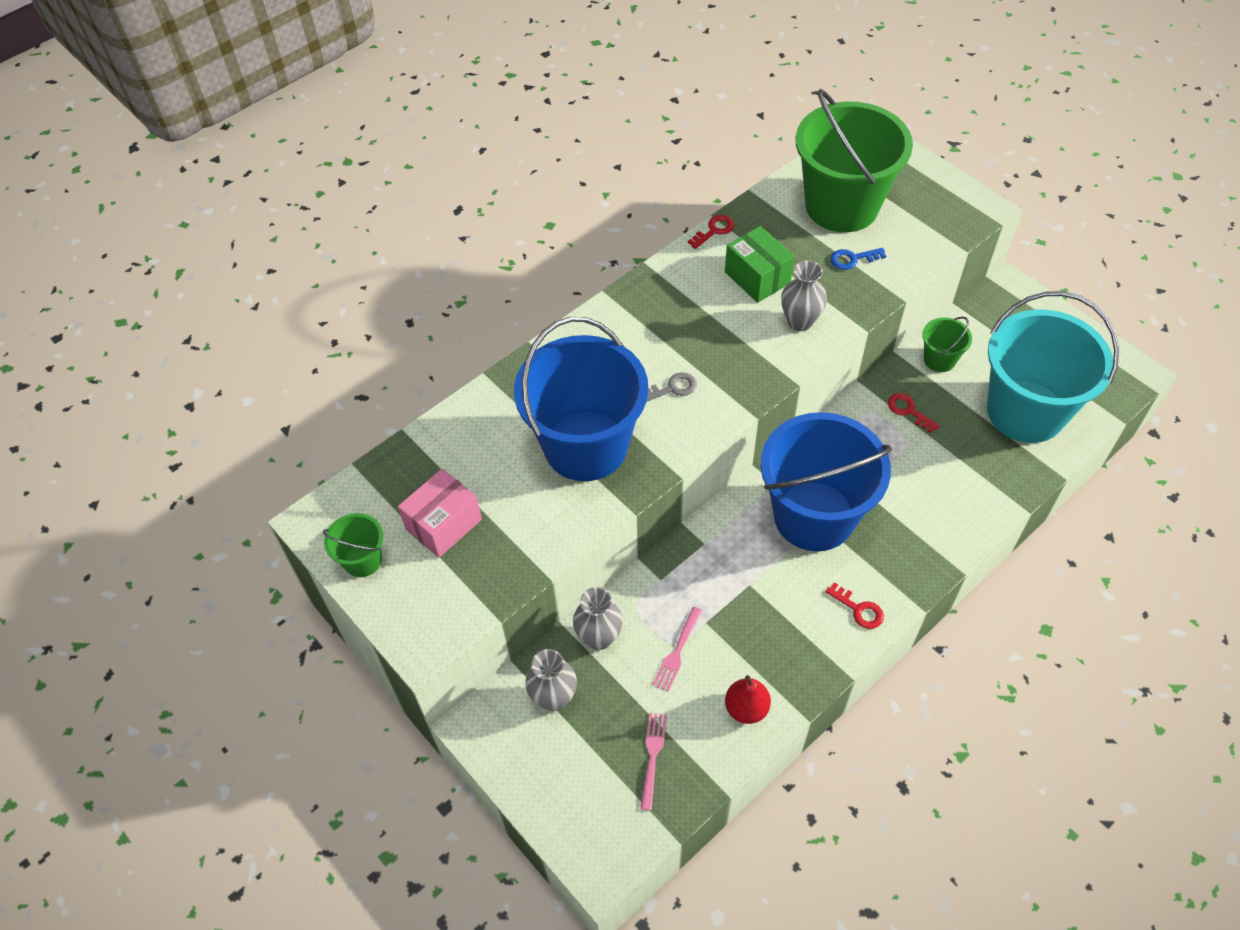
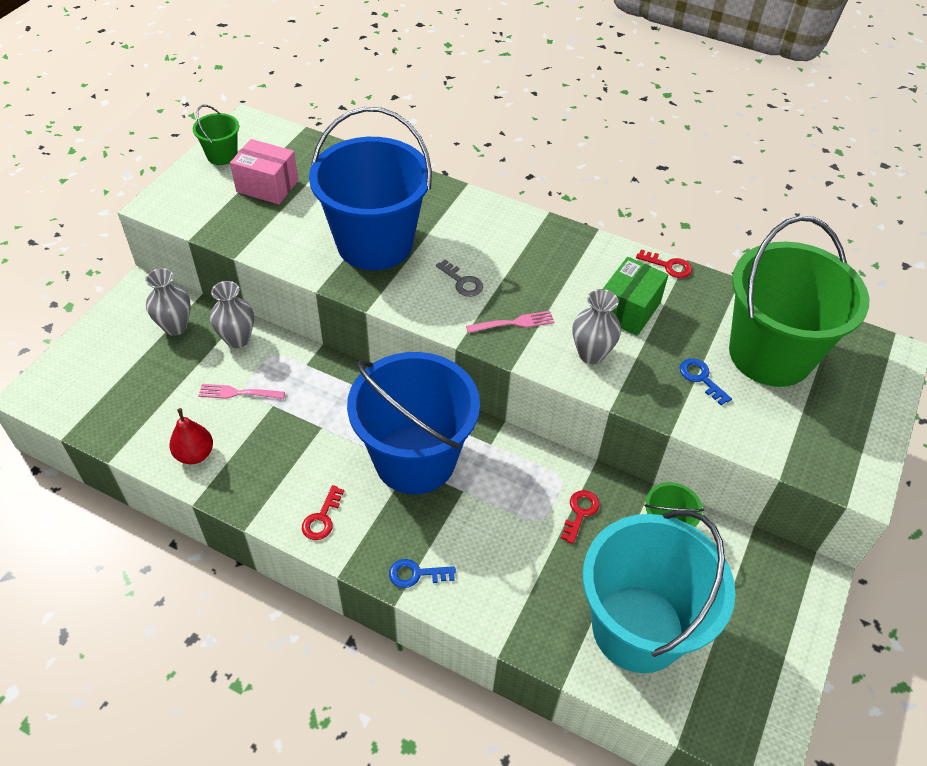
camera: 65 degrees right, 5 degrees down
(653, 757) = (135, 401): pink fork -> pink fork (513, 323)
(938, 549) = (416, 574): none -> blue key

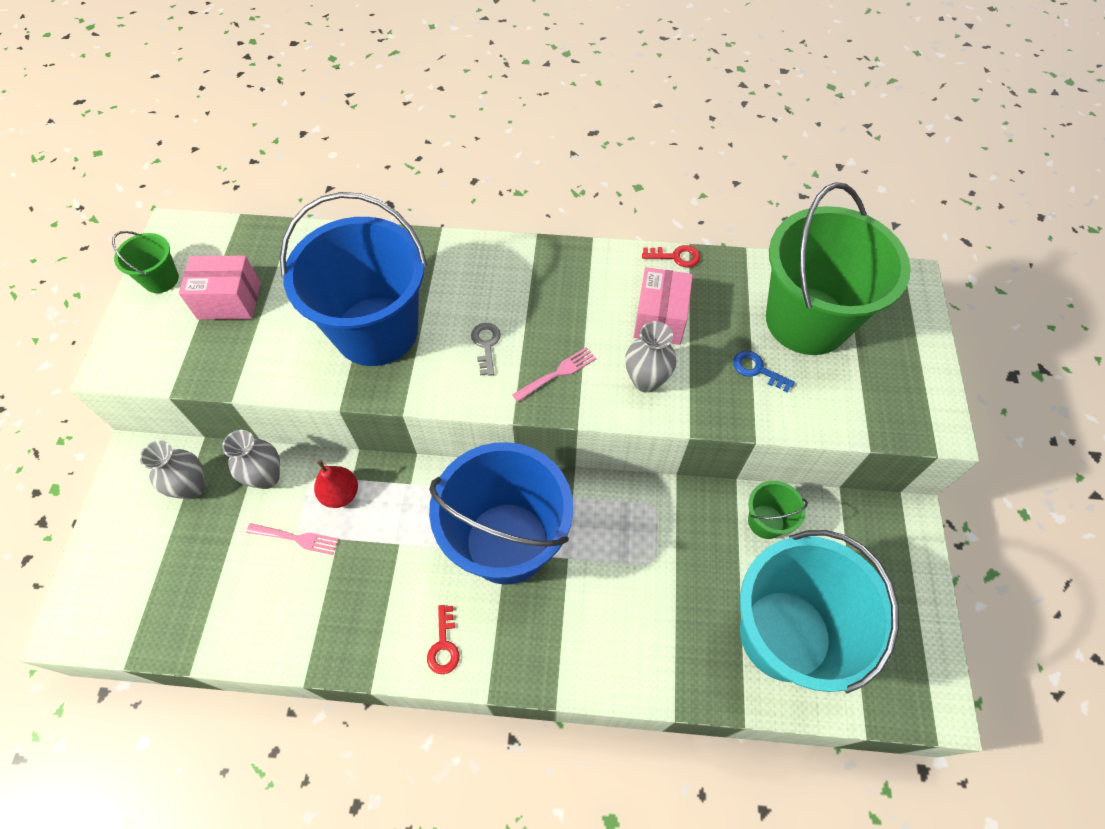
camera: 20 degrees left, 10 degrees up
(195, 454) = (280, 627): red pear -> red pear (341, 494)
(238, 393) = (295, 538): pink fork -> pink fork turned 150 degrees counterclockwise
(416, 574) = (561, 667): blue key -> none
(462, 282) = (486, 345): grey key -> grey key turned 120 degrees counterclockwise
(580, 512) = (685, 536): red key -> none
(628, 310) = (659, 319): green box -> pink box

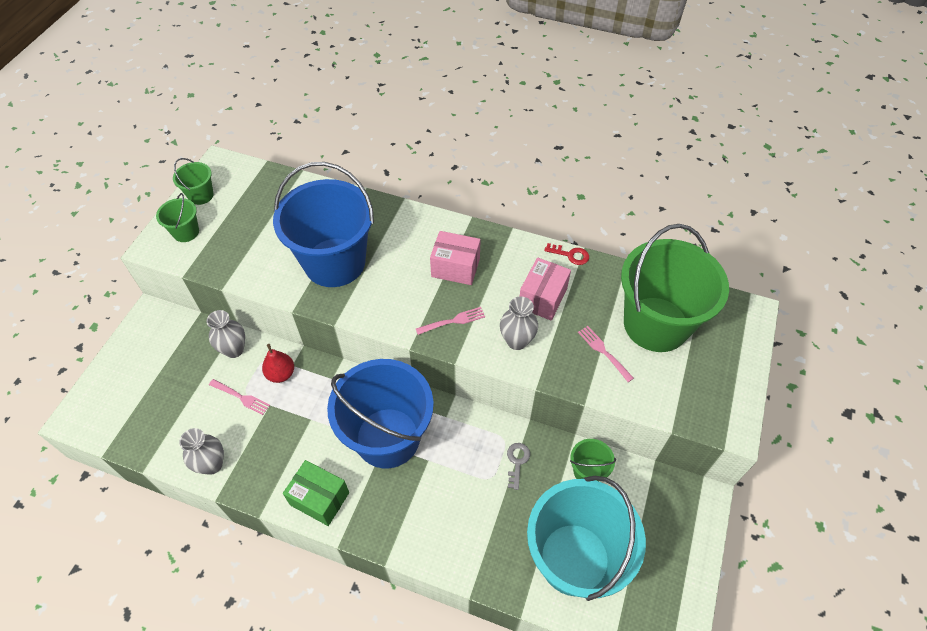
camera: 15 degrees right, 5 degrees down
(155, 334) = (186, 232): none -> green bucket
(192, 487) = (182, 344): grey vase -> grey vase (212, 464)
(229, 301) = (241, 220): pink box -> pink box (455, 267)
(444, 645) = (319, 499): red key -> green box
(486, 345) = (408, 289): grey key -> grey key (517, 462)
(757, 370) = (604, 352): blue key -> pink fork

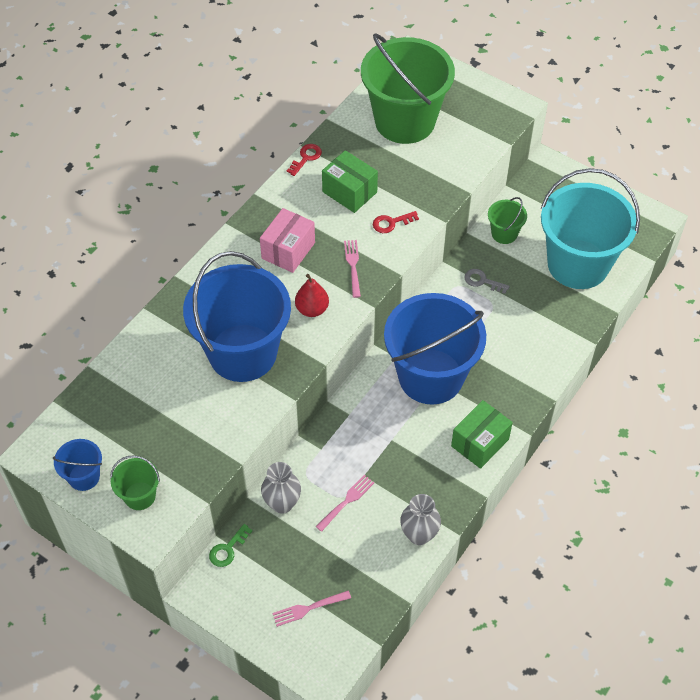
camera: 75 degrees left, 0 degrees up
(188, 323) = (227, 549): none -> green key
(201, 195) = (84, 476): green bucket -> blue bucket
(281, 374) = (329, 460): red pear -> red pear (312, 309)
(517, 341) = (391, 223): grey vase -> red key
(542, 298) = (349, 192): pink box -> green box
(604, 352) = (422, 164): pink fork -> pink fork (309, 608)

